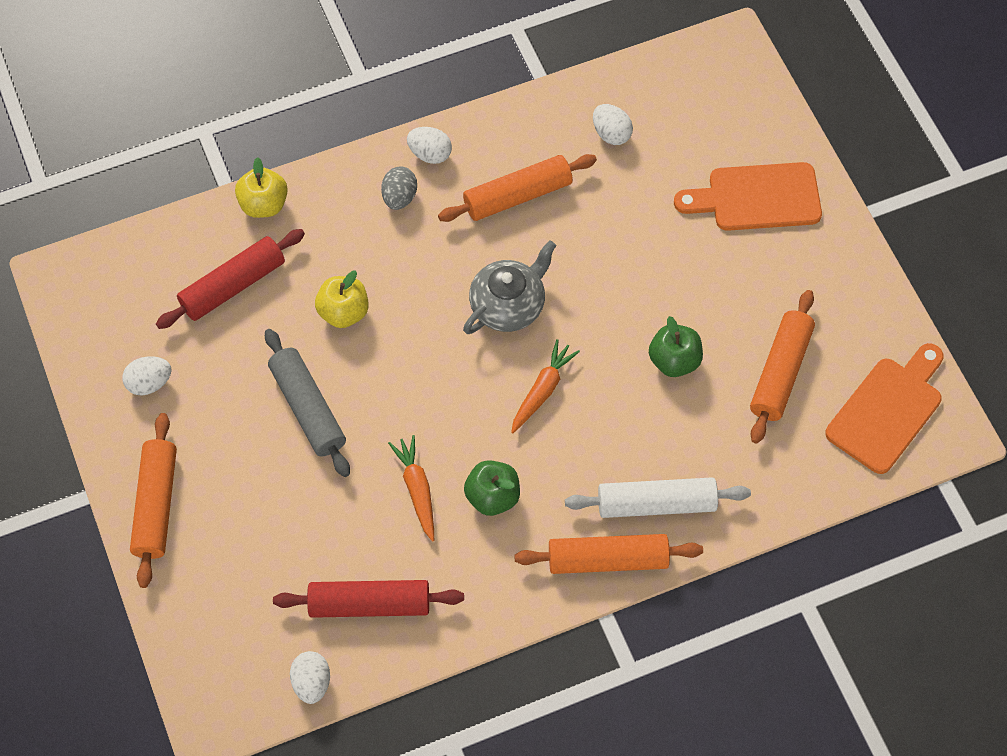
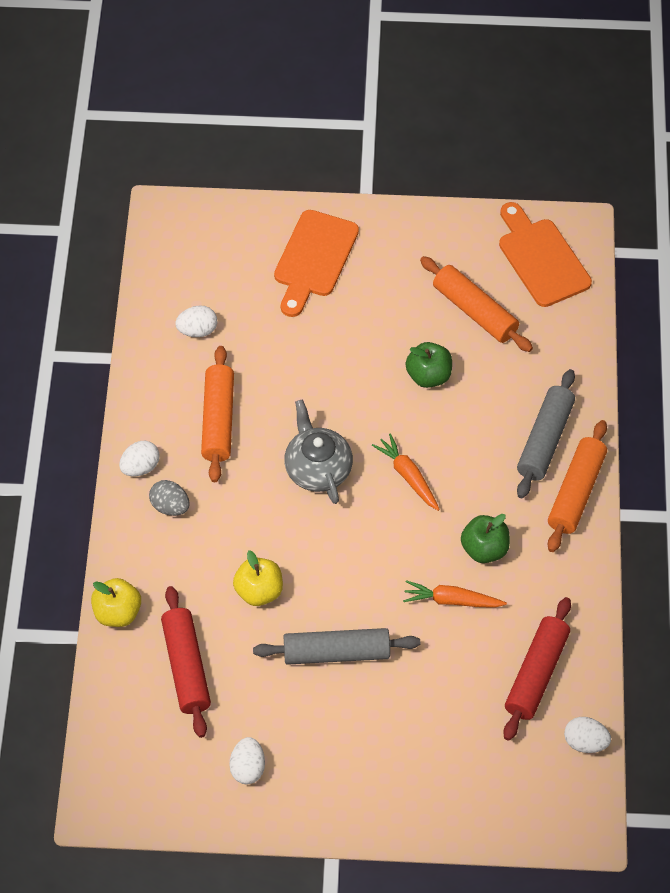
camera: 65 degrees left, 5 degrees down
(156, 505) = (368, 804): orange rolling pin -> none
(656, 504) = (545, 440): white rolling pin -> grey rolling pin

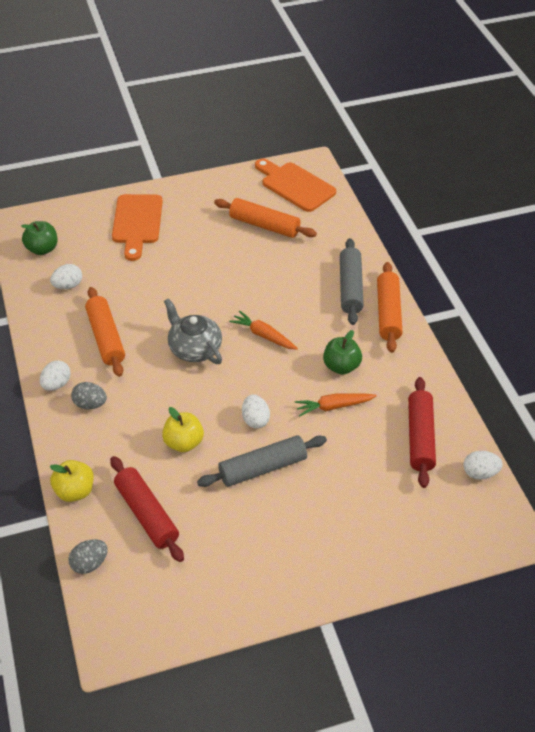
camera: 20 degrees left, 10 degrees down
(106, 705) = (90, 564): none -> grey egg
(248, 768) = (228, 575): white egg -> white egg (255, 420)
(428, 376) = (250, 271): green apple -> green apple (42, 249)

